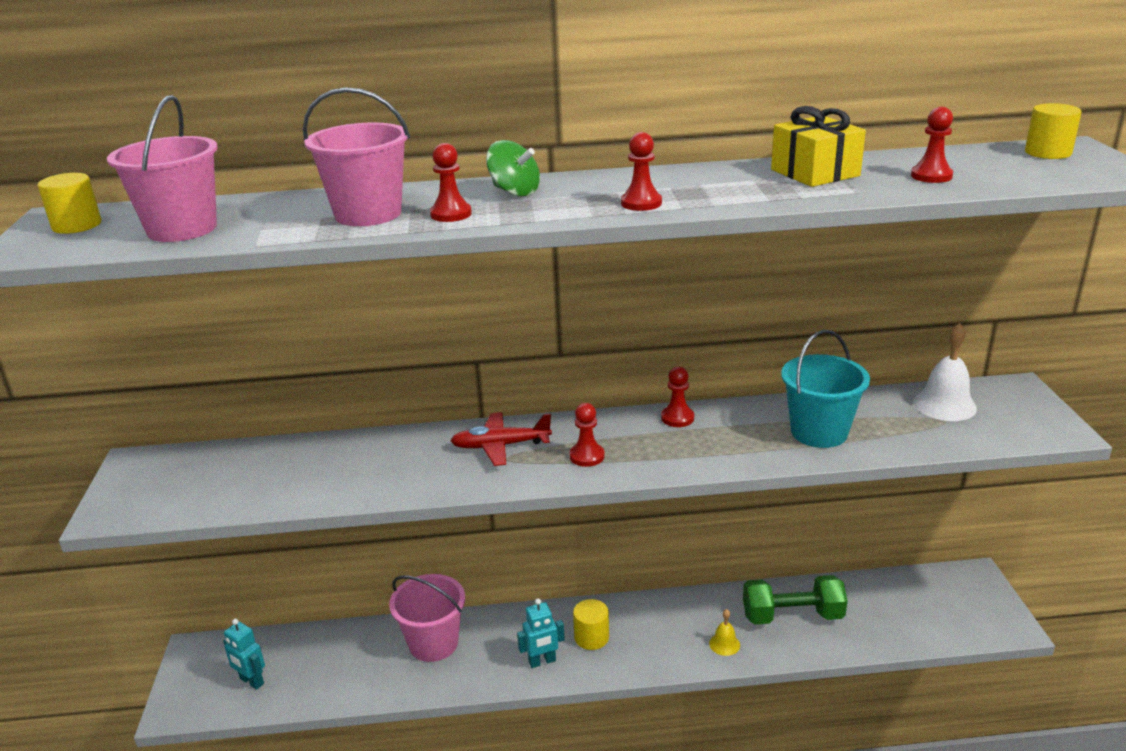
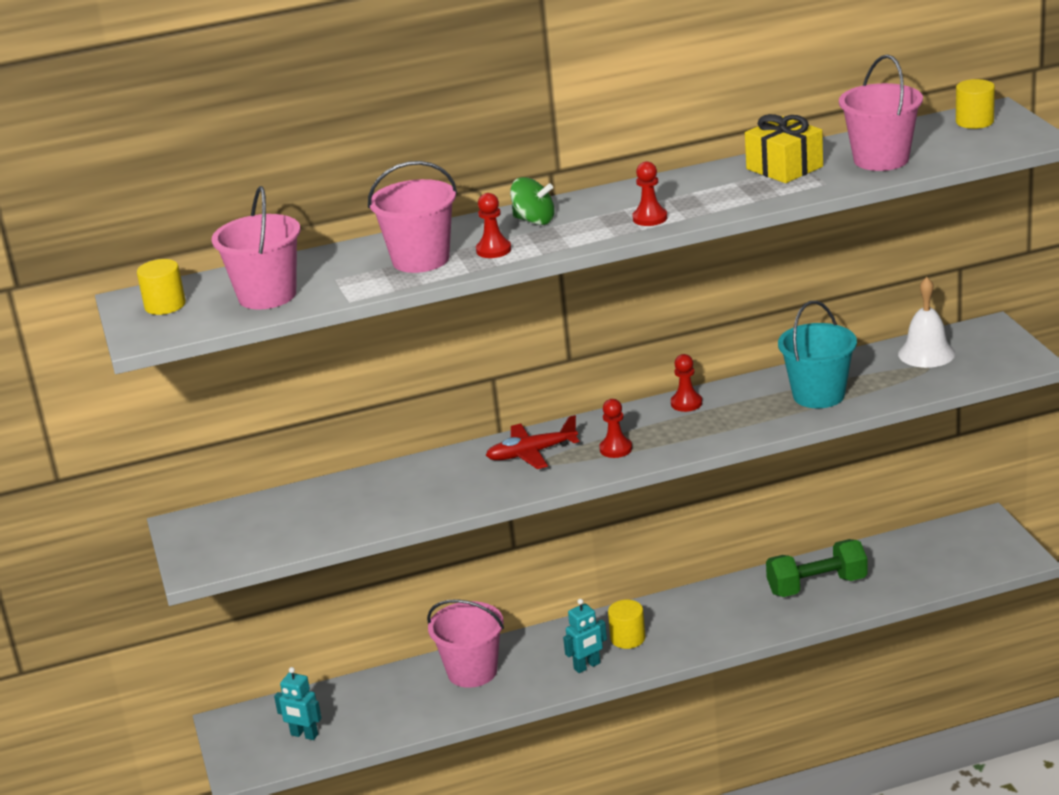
camera: 10 degrees left, 0 degrees up
(724, 644) = (758, 620): yellow bell -> none
(931, 176) = (881, 159): red pawn -> pink bucket

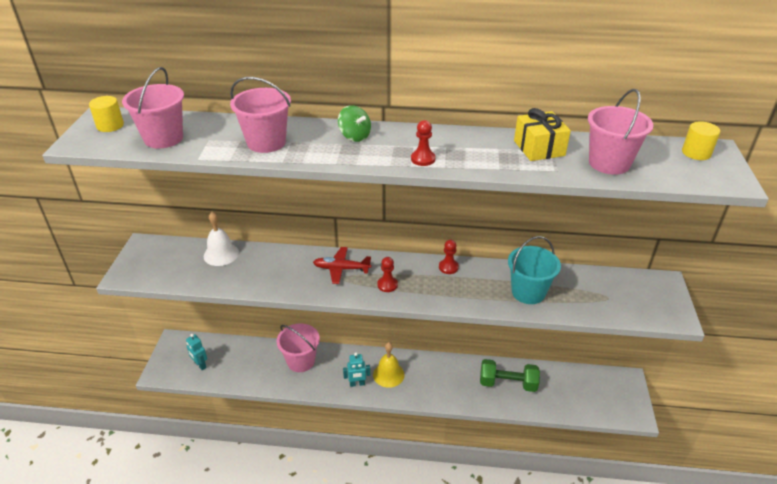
camera: 20 degrees right, 10 degrees up
(493, 250) = (311, 150): red pawn -> none
(628, 638) = (388, 374): yellow cylinder -> yellow bell
(926, 353) = (613, 286): white bell -> white bell (221, 254)

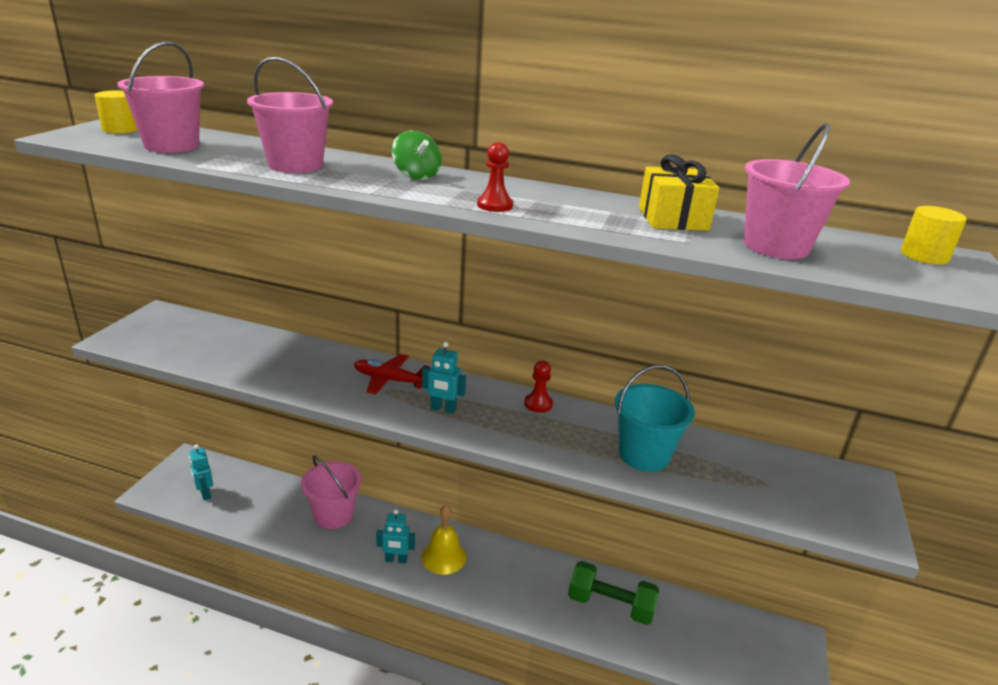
camera: 10 degrees right, 10 degrees down
(221, 254) = (245, 338): white bell -> none
(387, 285) = (443, 409): red pawn -> turquoise robot

